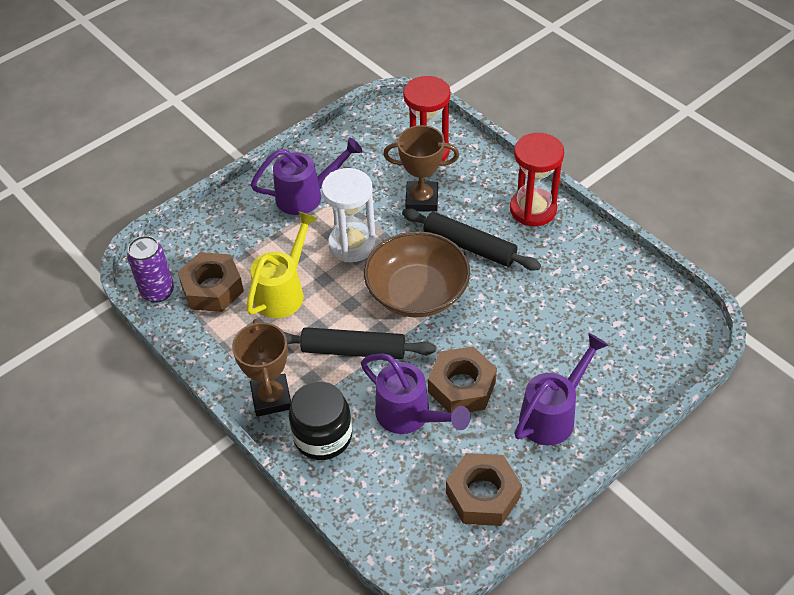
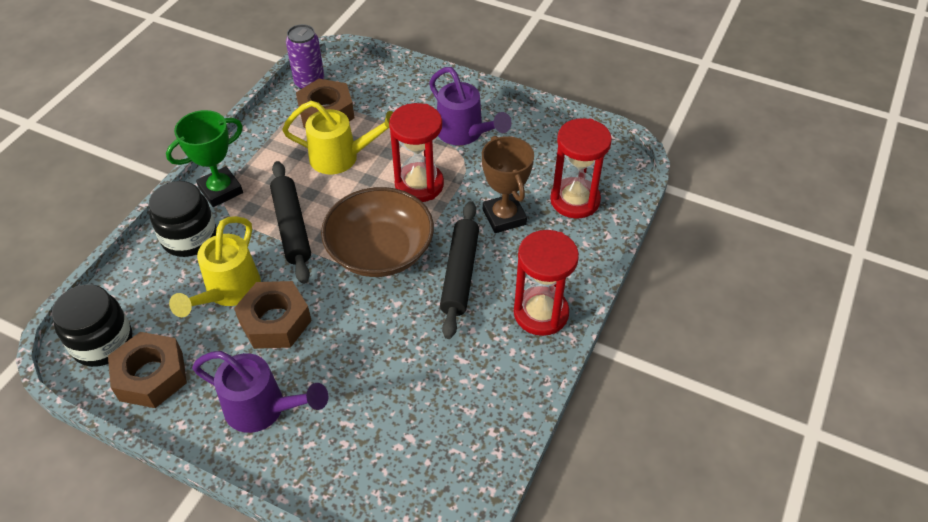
camera: 65 degrees right, 0 degrees up
(271, 398) = (221, 190): brown trophy -> green trophy
(352, 244) = (419, 185): white hourglass -> red hourglass
(409, 416) = (228, 291): purple watering can -> yellow watering can
(424, 531) = (102, 342): none -> black jar

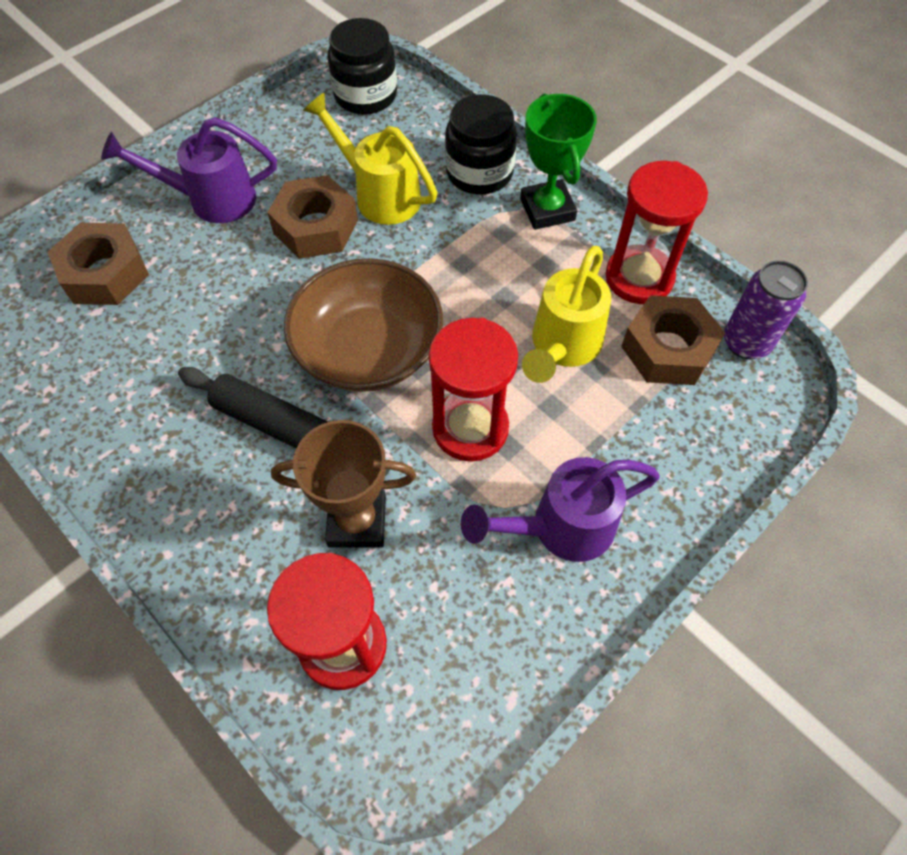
camera: 110 degrees right, 10 degrees up
(151, 376) = (304, 125): brown nut -> brown nut (105, 273)
(263, 409) = (211, 199): purple watering can -> purple watering can turned 45 degrees clockwise
(291, 227) = (453, 267): black rolling pin -> none
(541, 313) = (167, 504): red hourglass -> red hourglass (639, 278)

